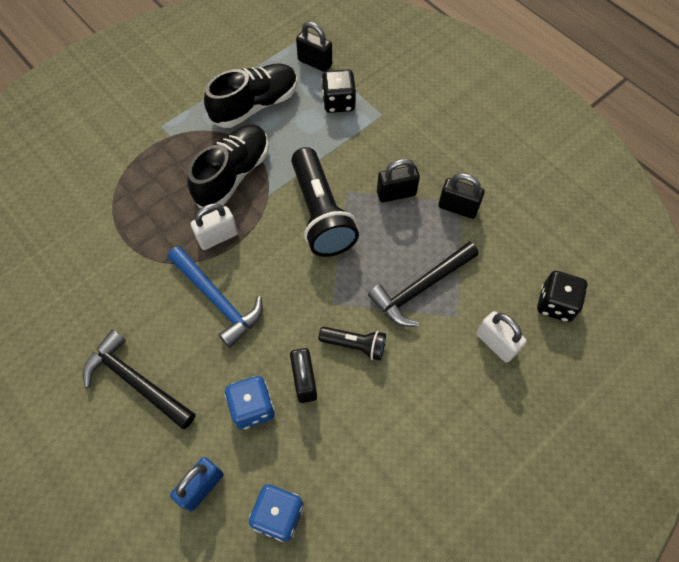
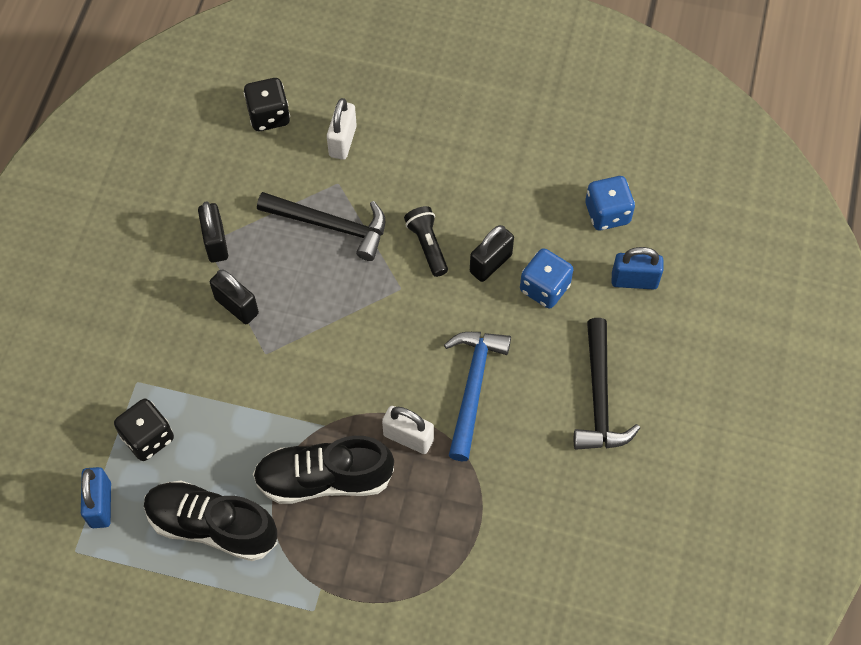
camera: 125 degrees left, 0 degrees up
(315, 63) = (101, 505): black padlock -> blue padlock
(321, 213) = (310, 360): black flashlight -> none

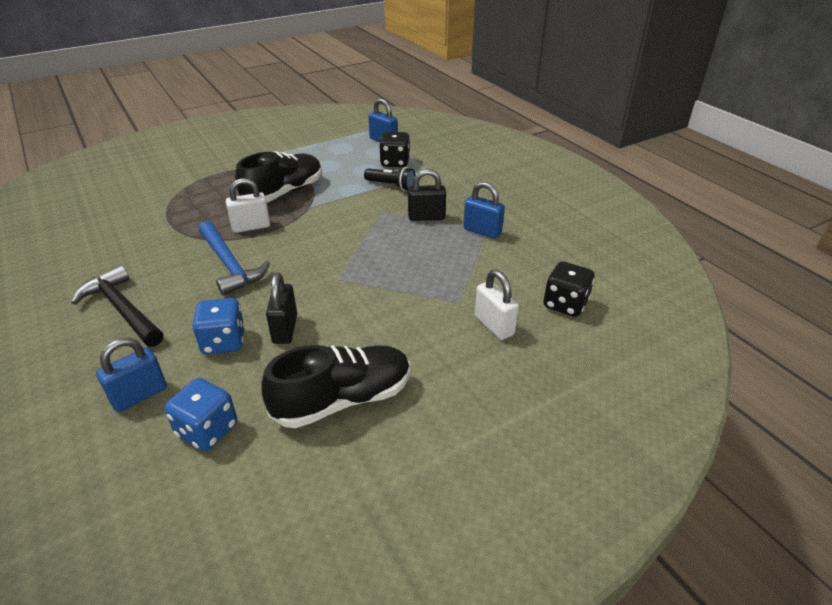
camera: 135 degrees right, 25 degrees down
(212, 526) = (322, 158): black shoe -> black shoe (343, 400)
(216, 243) = (482, 231): black padlock -> blue padlock
(331, 226) = (428, 278): black hammer -> none
(427, 245) = (347, 309): black flashlight -> black flashlight (391, 185)

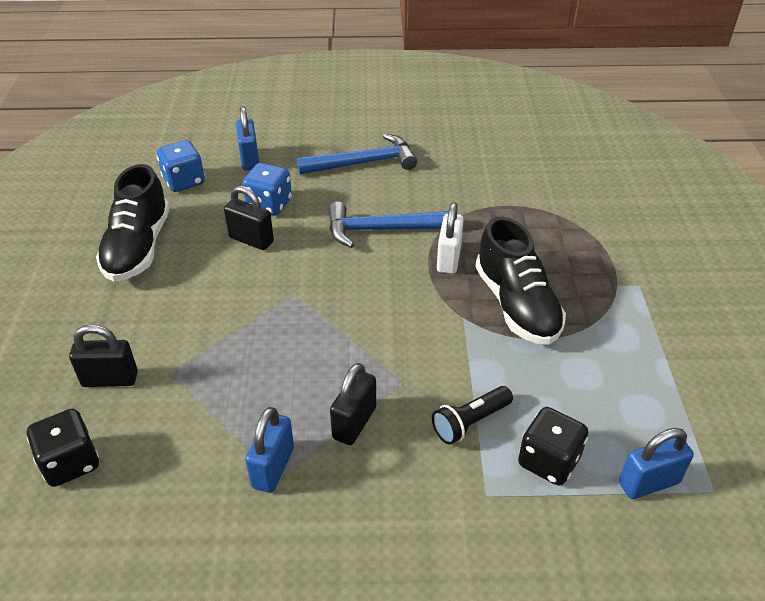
camera: 120 degrees right, 5 degrees up
(122, 309) = (364, 163): black hammer -> blue hammer
(482, 231) = (273, 468): blue padlock -> blue padlock turned 45 degrees counterclockwise
(494, 325) = (110, 379): white padlock -> black padlock

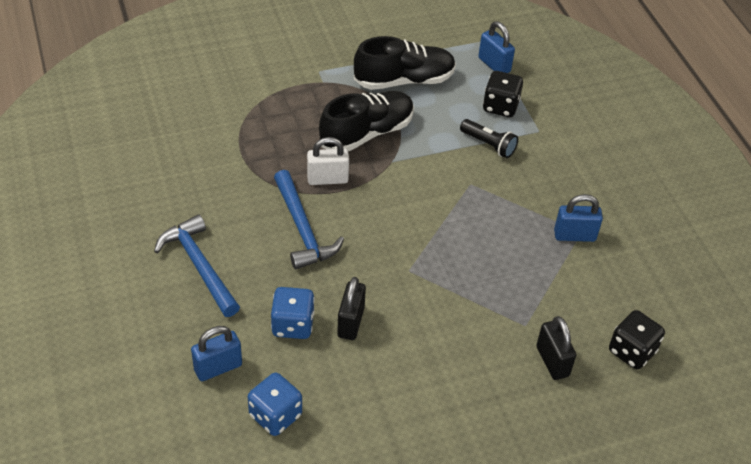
camera: 110 degrees left, 5 degrees up
(138, 247) = (394, 411): black shoe -> black shoe (404, 80)
(354, 423) = (518, 202): black padlock -> none

